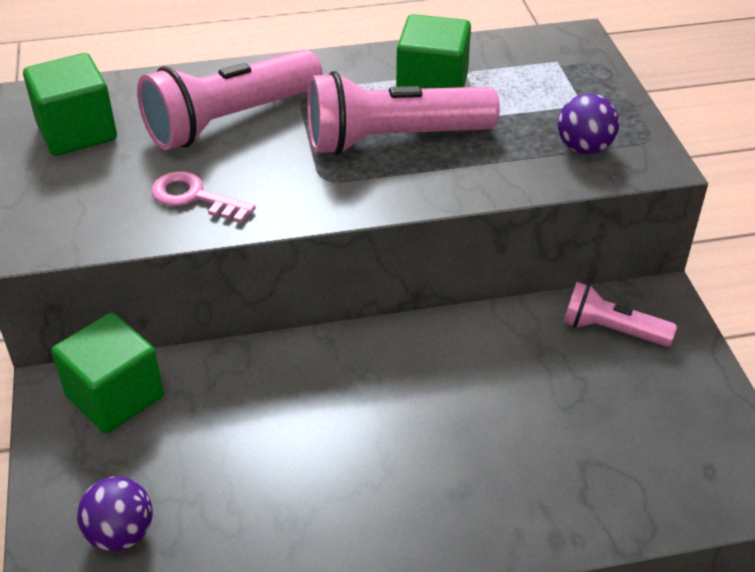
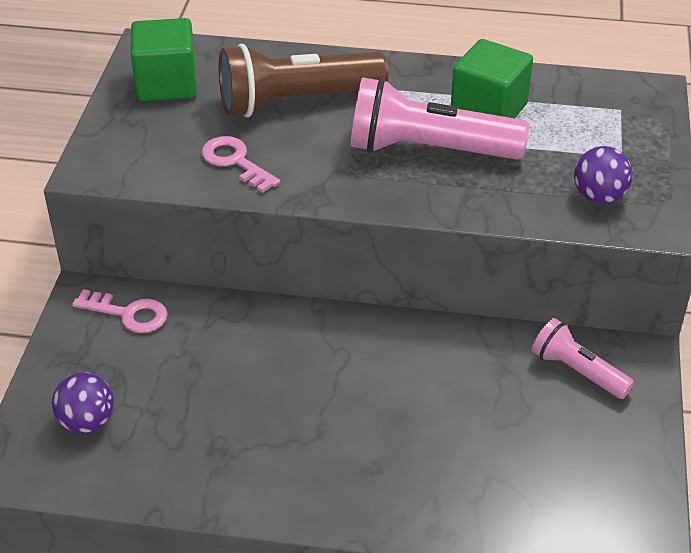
camera: 20 degrees right, 0 degrees up
(115, 396) = (128, 314): green cube -> pink key
(229, 120) = (296, 101): pink flashlight -> brown flashlight

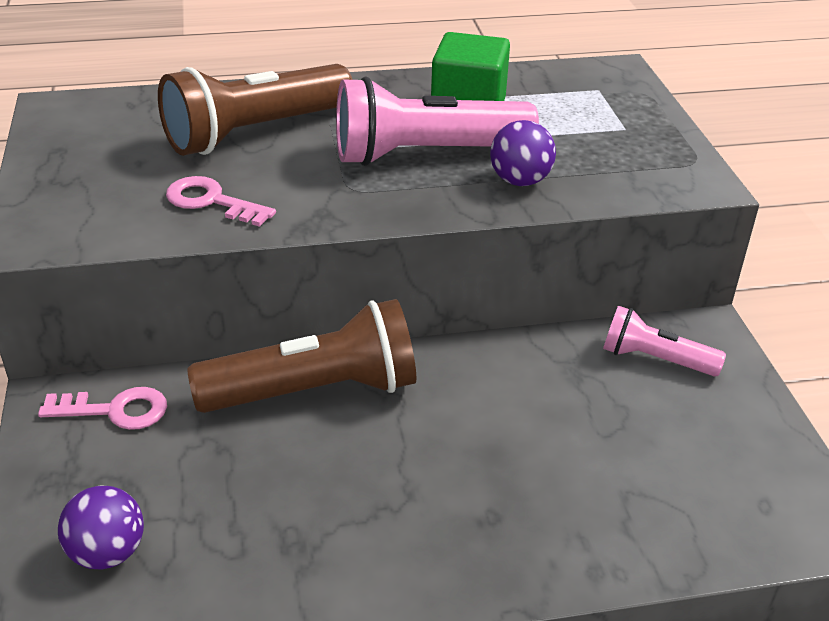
camera: 20 degrees left, 5 degrees down
(167, 84) = (93, 138): green cube -> none
(283, 333) = (315, 391): none -> brown flashlight
(599, 196) = (627, 168): purple ball -> purple ball (520, 181)

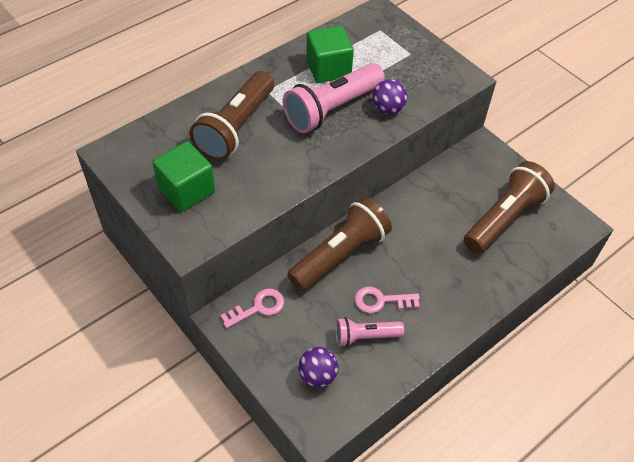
camera: 30 degrees left, 15 degrees up
(105, 177) = (186, 190): none -> green cube
(212, 201) = (255, 183): pink key -> pink key (381, 301)
(654, 359) = (470, 171): pink flashlight -> pink flashlight (365, 336)
(668, 453) = (504, 218): none -> brown flashlight

